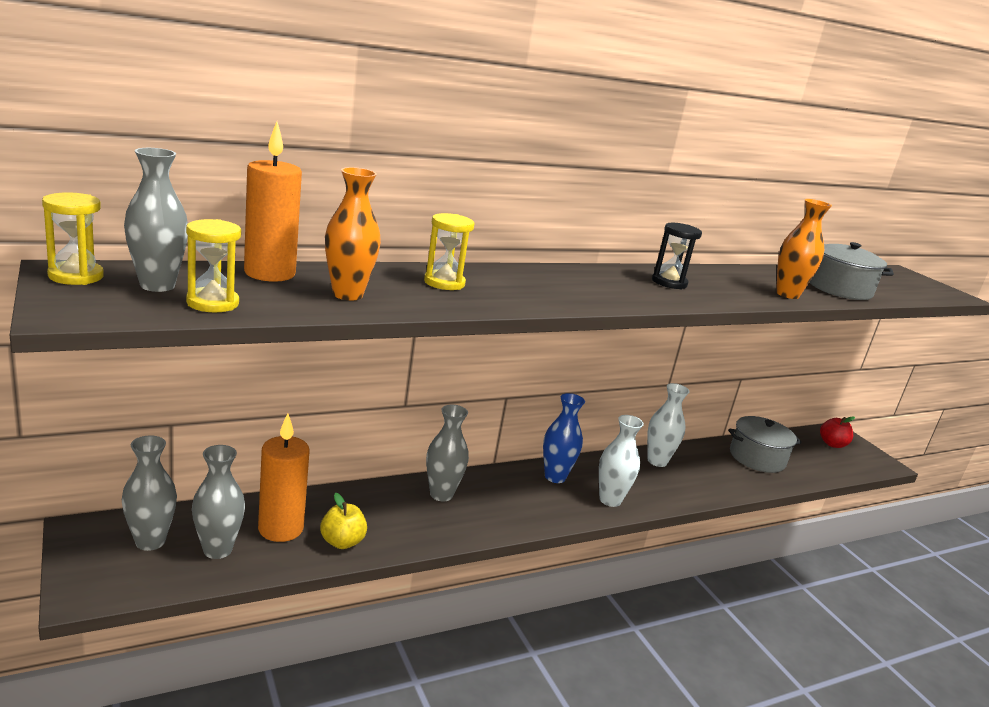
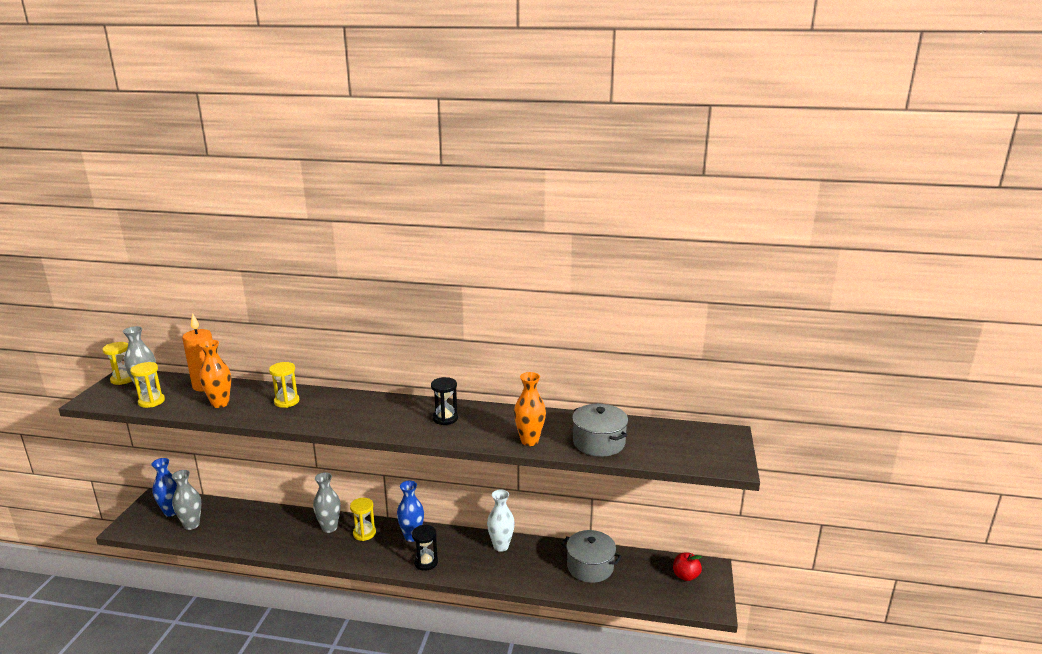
camera: 40 degrees right, 0 degrees up
(150, 541) = (172, 512): grey vase -> blue vase
(280, 529) = (229, 522): orange candle -> none
(342, 542) = (247, 539): yellow apple -> none
(495, 489) = (364, 533): none -> yellow hourglass
(610, 500) = (426, 562): white vase -> black hourglass

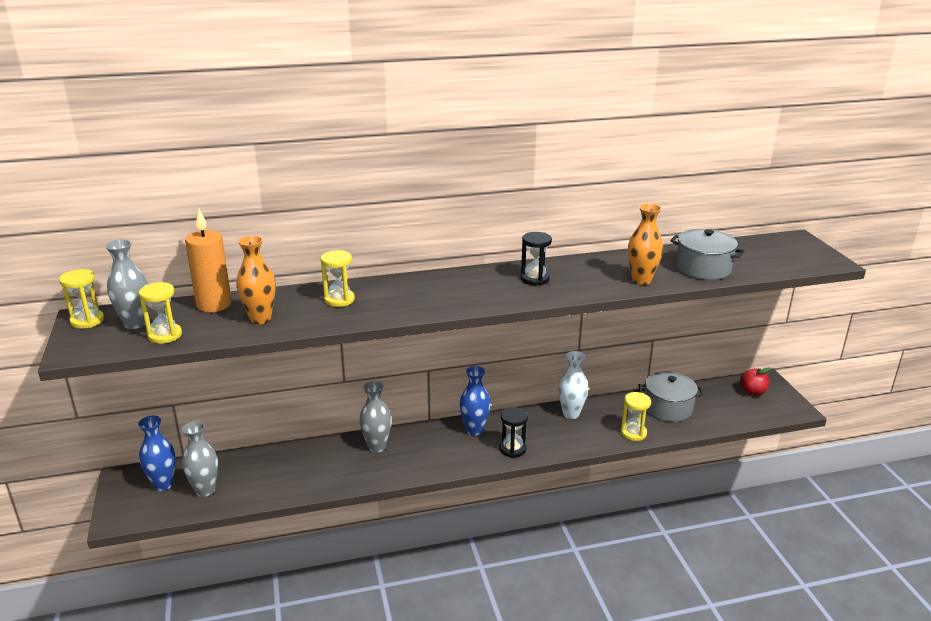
camera: 25 degrees left, 5 degrees up
(364, 533) = (421, 441): yellow hourglass -> yellow hourglass (633, 433)

